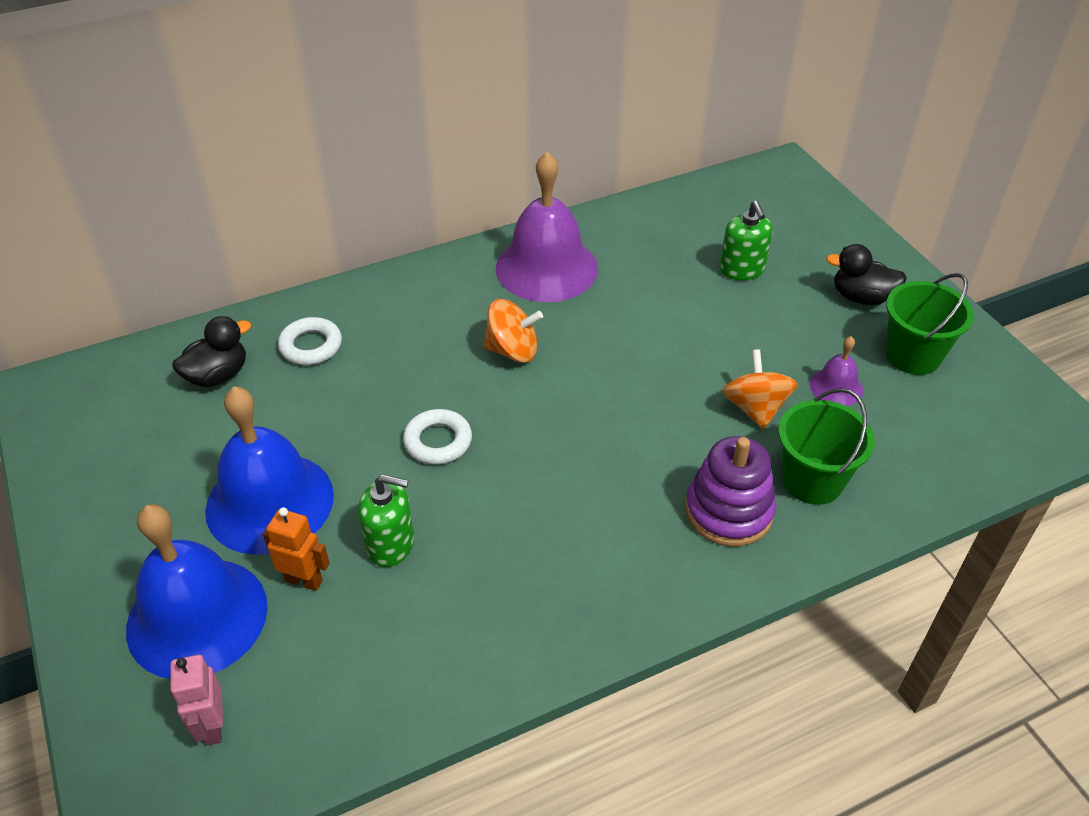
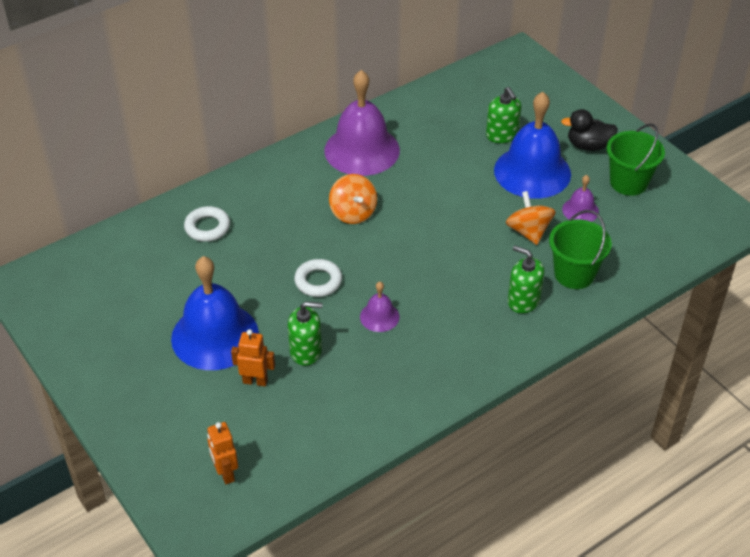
camera: 10 degrees left, 0 degrees up
(197, 617) = (191, 412): blue bell -> blue bell (532, 172)
(212, 726) = (225, 473): pink robot -> orange robot
(218, 375) = (147, 256): black duck -> none
(511, 506) = (379, 316): none -> purple bell
(512, 350) = (353, 213): orange spinning top -> orange spinning top turned 75 degrees clockwise
(728, 511) = (523, 300): purple stacking toy -> green soap dispenser

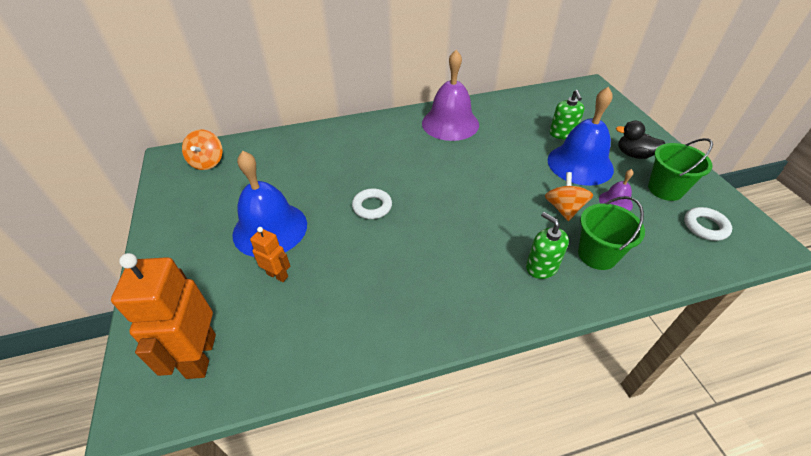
camera: 20 degrees right, 0 degrees up
(207, 227) = (314, 150): white ring -> white ring (705, 227)
(225, 473) = (200, 356): orange robot -> orange robot, size x1.94
(306, 351) = (332, 261): green soap dispenser -> none
(353, 213) = (424, 163): orange spinning top -> orange spinning top (207, 162)
(379, 316) = (407, 247): purple bell -> none

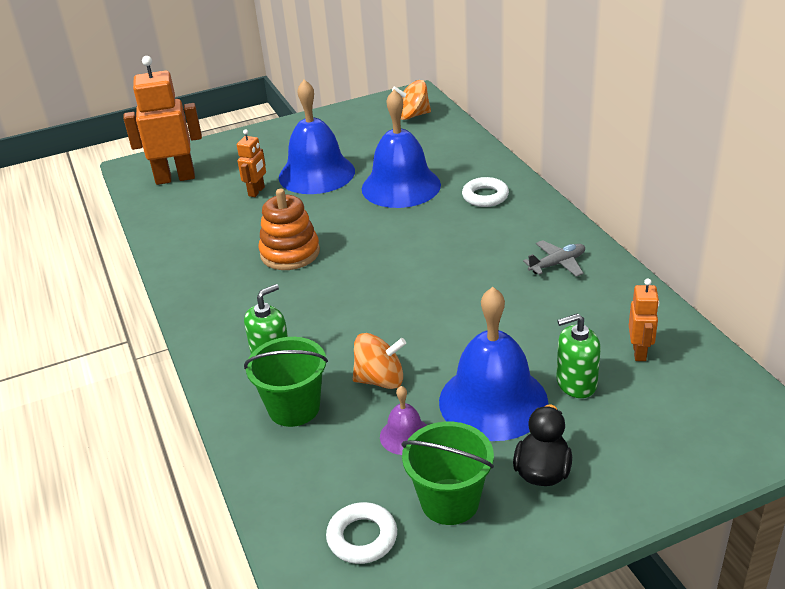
camera: 85 degrees right, 10 degrees down
(322, 179) = (401, 186): none -> blue bell
(372, 206) = (359, 226): white ring -> white ring (485, 196)
(397, 252) = (290, 253): none -> orange stacking toy
(450, 123) = (557, 264): purple bell -> grey plane
(536, 111) = (639, 352): none -> orange robot

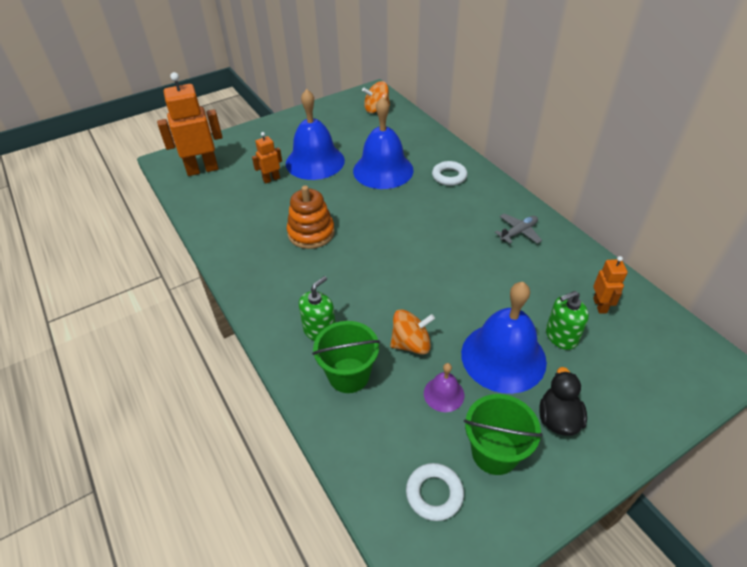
camera: 10 degrees left, 10 degrees up
(256, 191) = (271, 179): orange robot -> orange robot turned 135 degrees counterclockwise

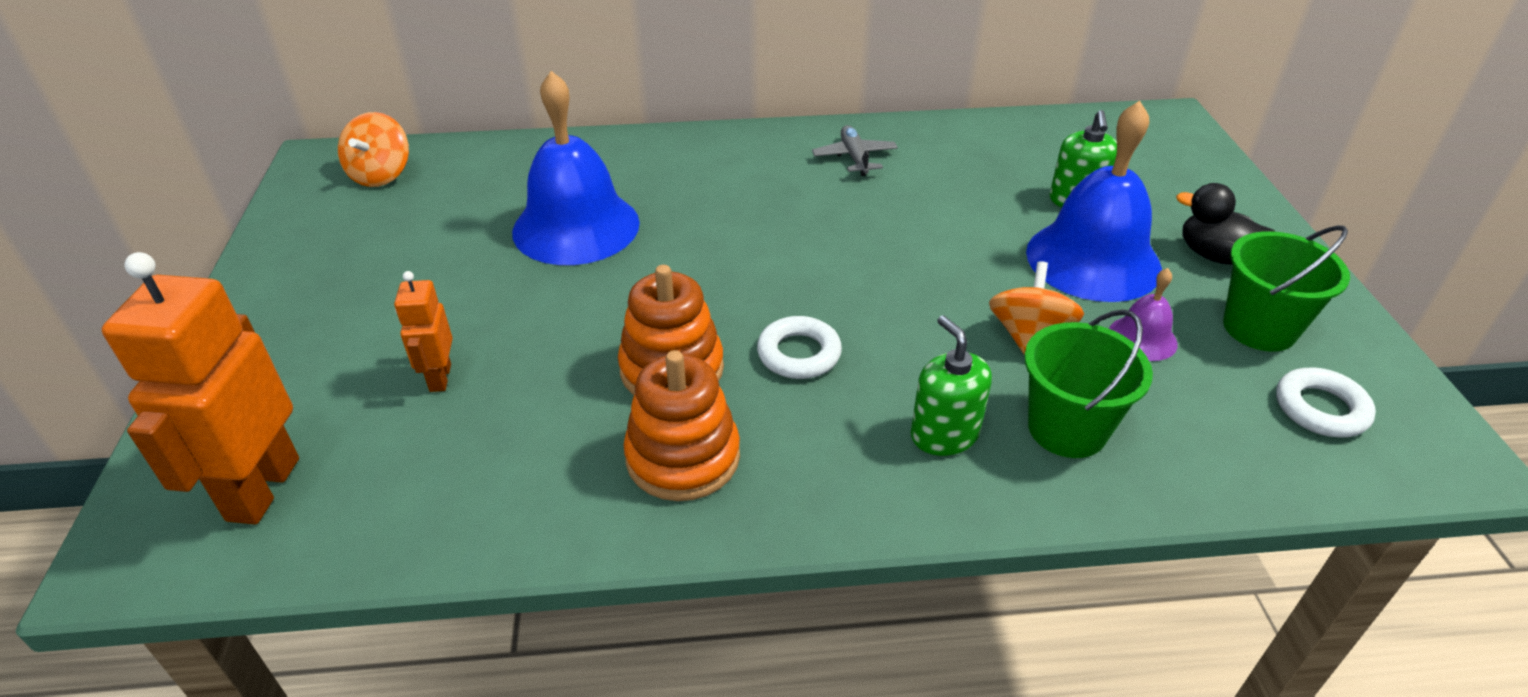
camera: 65 degrees left, 5 degrees down
(263, 255) = (683, 457): none -> orange stacking toy
(315, 161) = (453, 299): blue bell -> none
(449, 176) = (667, 168): white ring -> white ring (799, 354)
(600, 305) = (1037, 153): orange robot -> none

